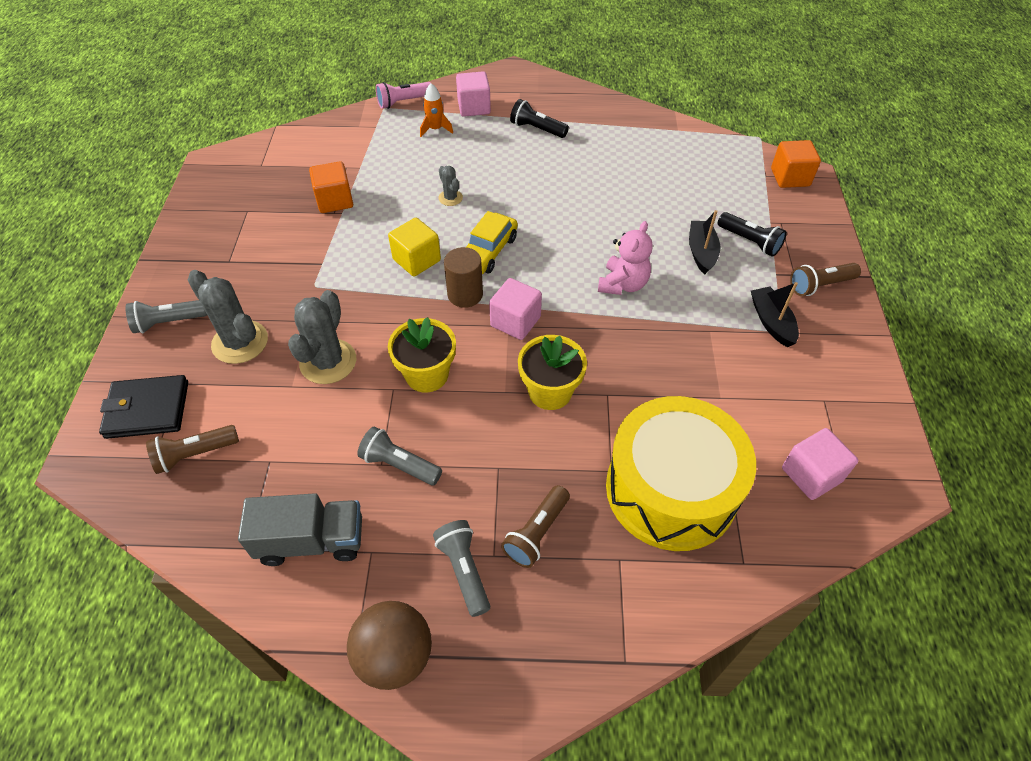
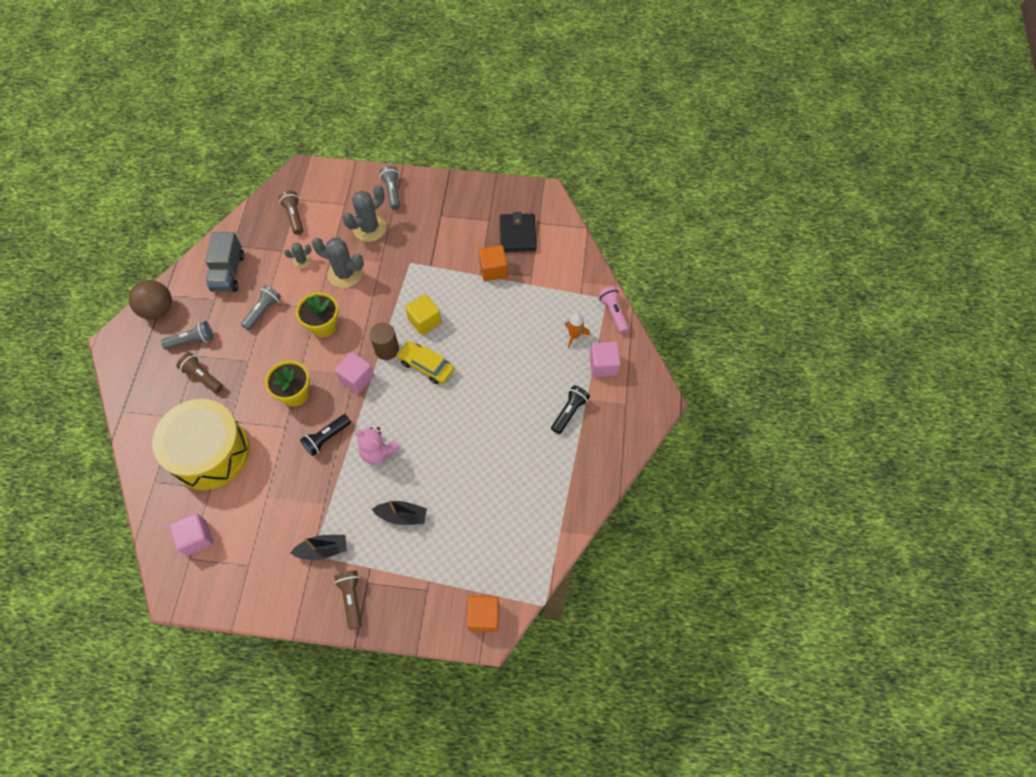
camera: 95 degrees right, 10 degrees up
(147, 409) = (329, 192): black wallet -> black wallet (517, 234)
(450, 198) = (487, 344): grey cactus -> grey cactus (302, 261)
(750, 241) = (408, 557): black flashlight -> black flashlight (326, 438)

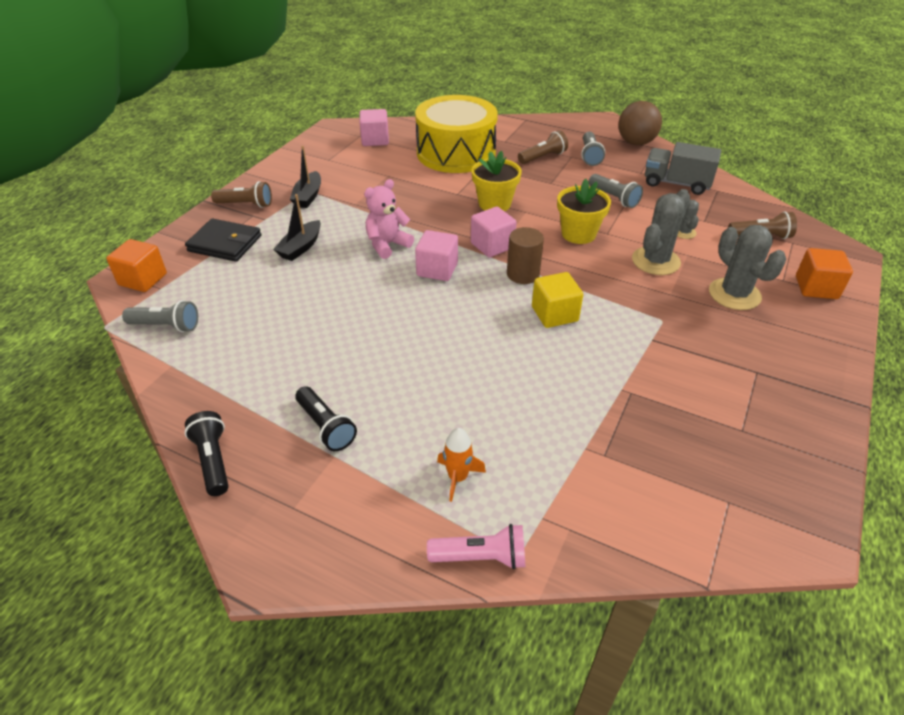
camera: 110 degrees right, 20 degrees down
(326, 438) = (428, 215): black flashlight -> black flashlight (213, 460)
(392, 192) = (809, 329): grey flashlight -> grey flashlight (166, 326)
(426, 366) = (482, 301): yellow car -> none
(493, 270) = (628, 407): orange cube -> orange cube (816, 288)
(517, 234) = (702, 461): black wallet -> black wallet (225, 243)
(603, 365) = (380, 500): pink cube -> pink cube (437, 269)

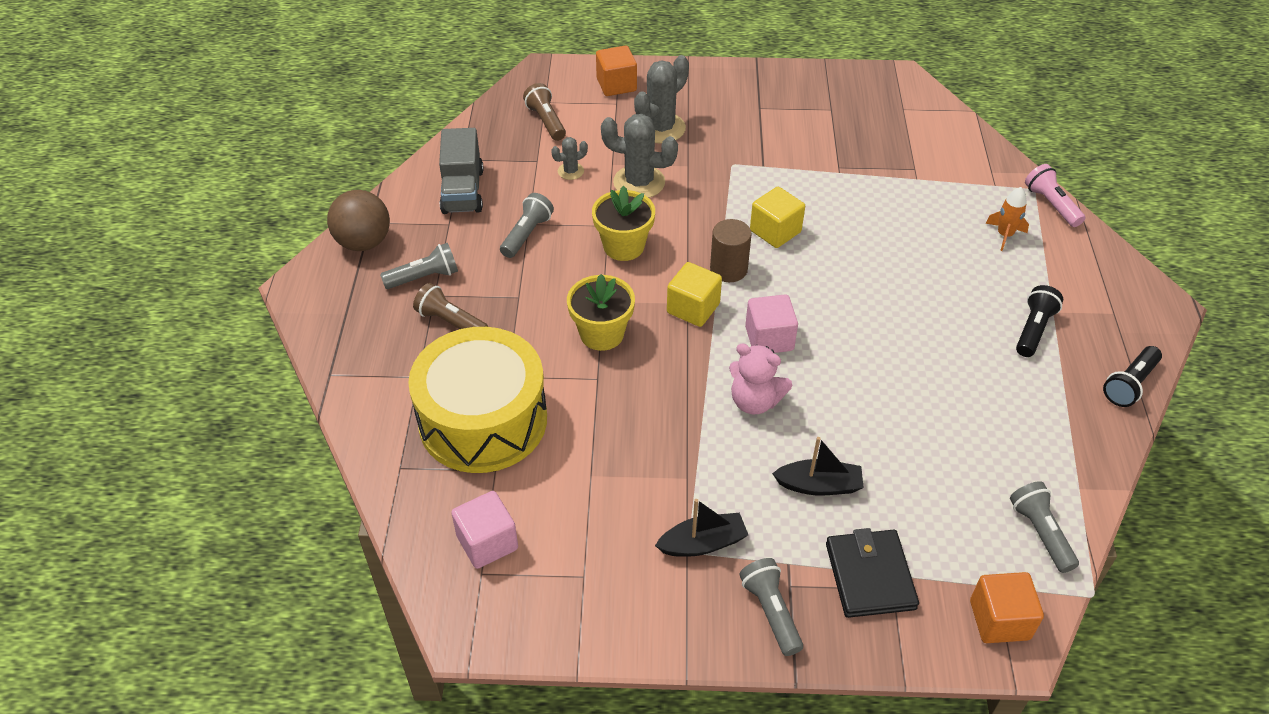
camera: 115 degrees left, 5 degrees up
(246, 204) = (771, 611): brown flashlight -> grey flashlight
(492, 245) = (693, 308): pink cube -> yellow cube

